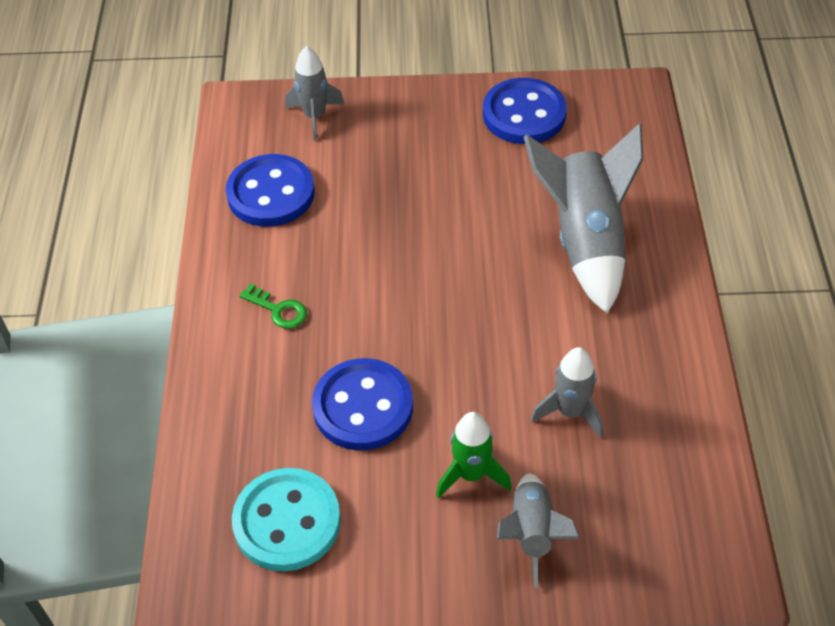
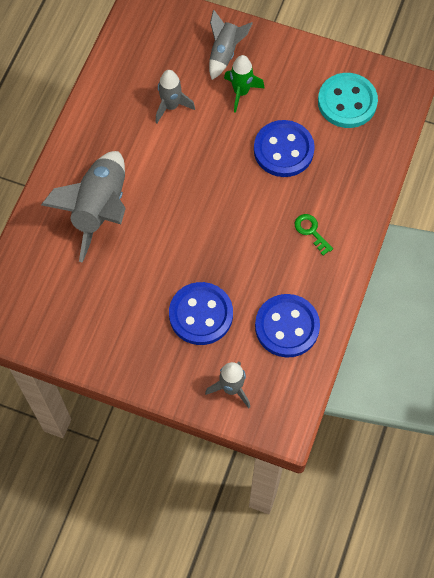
camera: 160 degrees left, 15 degrees up
(524, 114) = (80, 330): blue button -> blue button (201, 314)

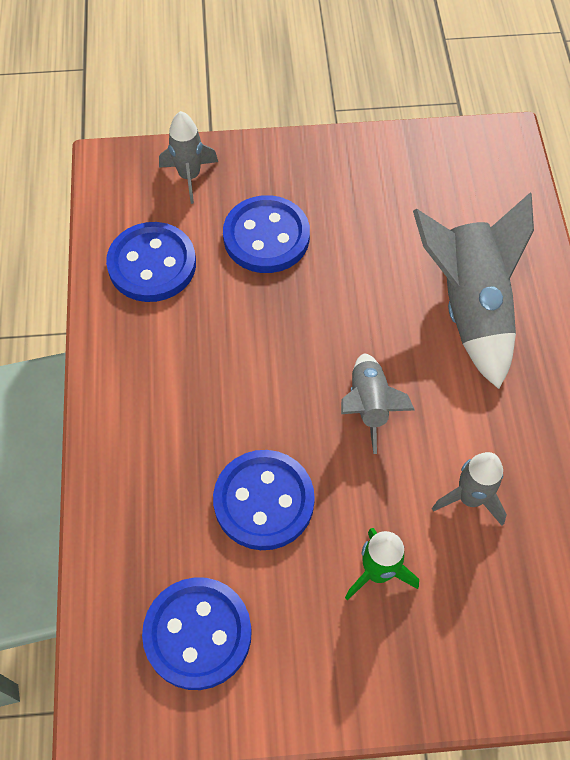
camera: 155 degrees right, 5 degrees down
(224, 53) = (443, 635): grey rocket -> grey rocket (369, 405)
(311, 231) = (170, 395): green key -> none
(347, 102) = (197, 634): turquoise button -> blue button

